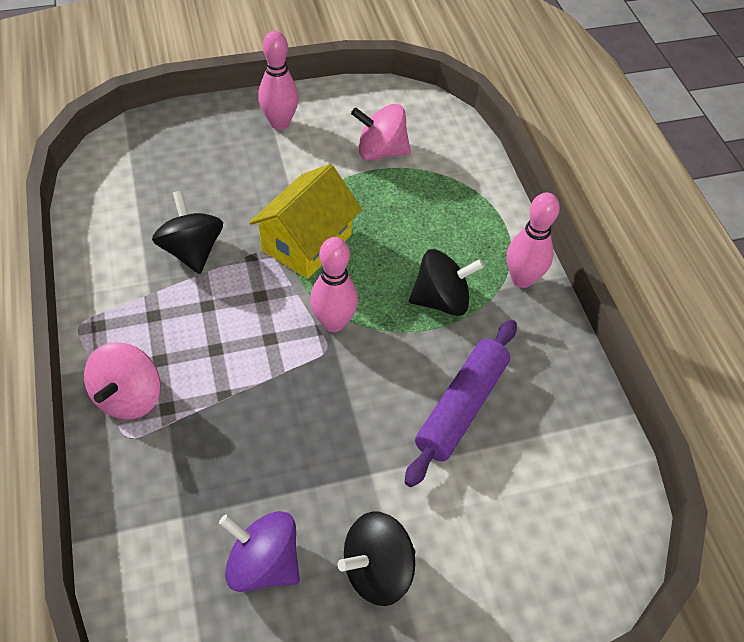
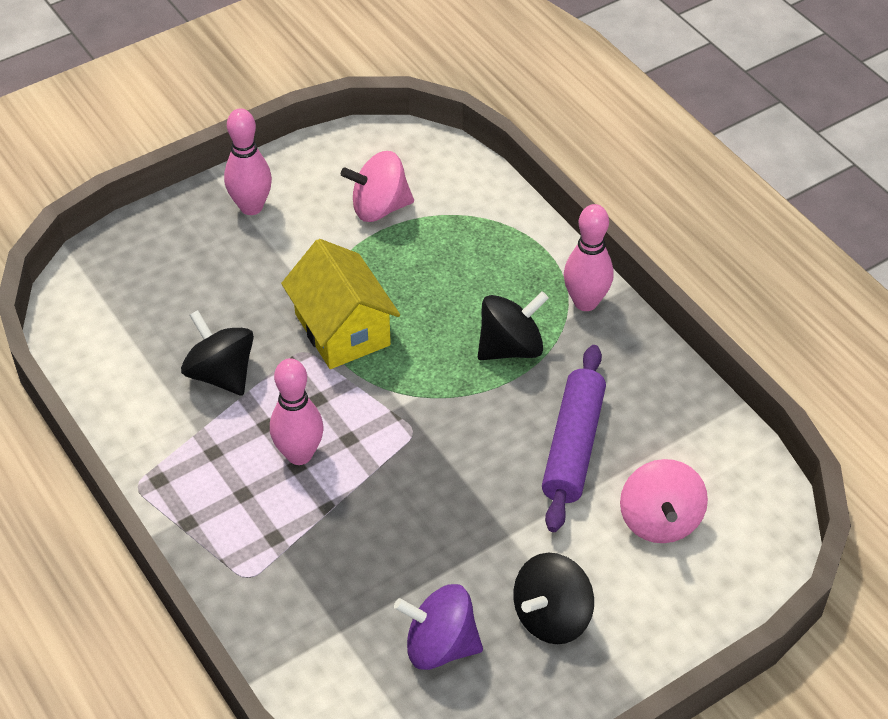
camera: 15 degrees left, 5 degrees down
(129, 396) = (228, 538): pink spinning top -> pink spinning top (660, 520)
(306, 242) = (342, 329): yellow house -> yellow house turned 45 degrees counterclockwise
(333, 322) = (408, 403): pink bowling pin -> pink bowling pin (299, 454)

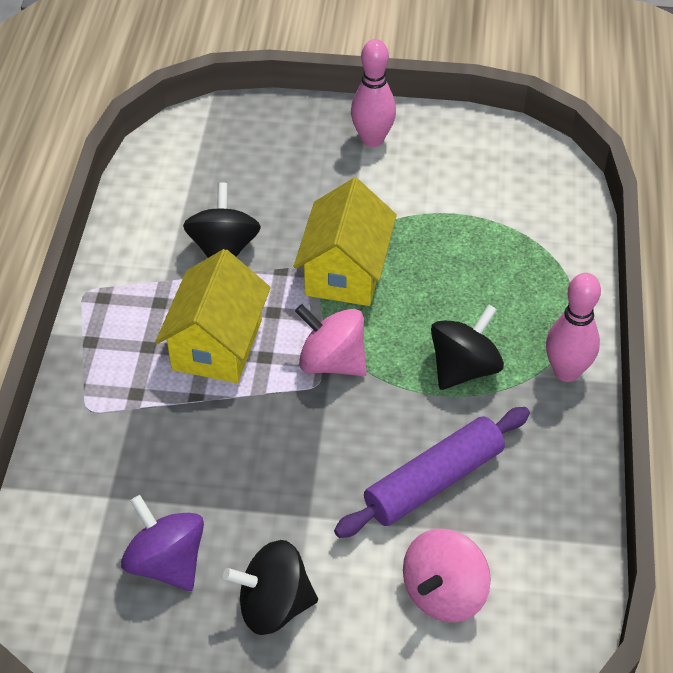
camera: 40 degrees right, 0 degrees up
(299, 454) = (217, 344): pink bowling pin -> yellow house
(379, 208) = (470, 196): pink spinning top -> pink spinning top (332, 362)
(510, 348) = (464, 368): black spinning top -> black spinning top turned 60 degrees counterclockwise

